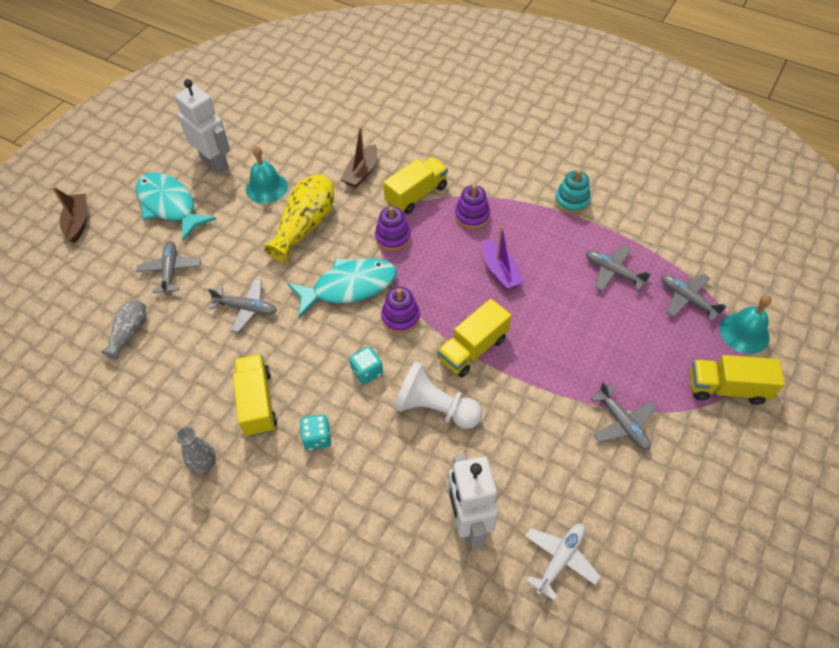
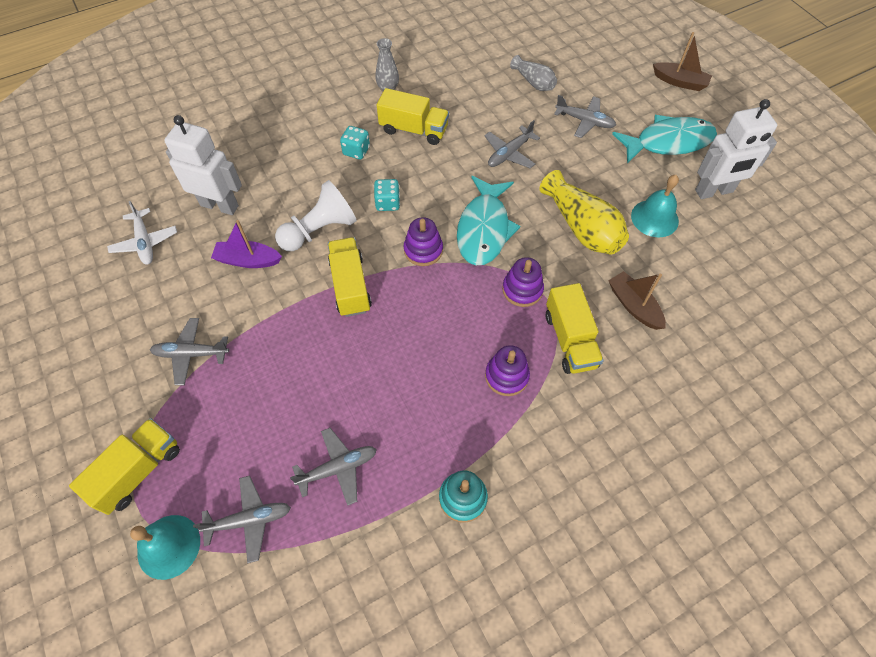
camera: 120 degrees right, 5 degrees up
(500, 271) = (417, 358): purple boat -> purple boat (248, 260)

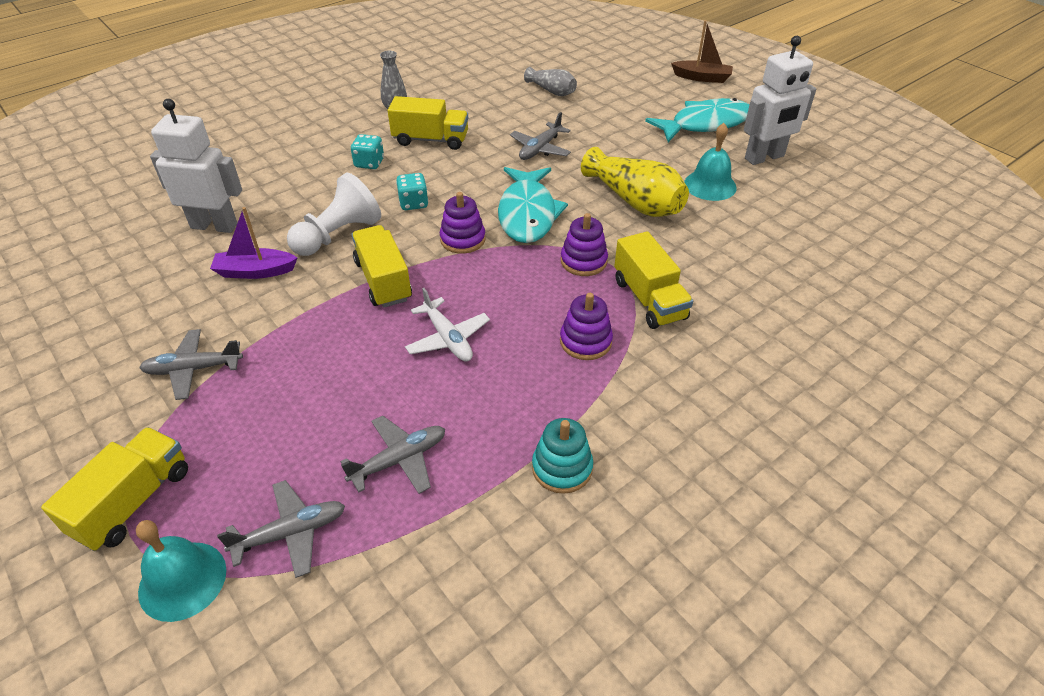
camera: 10 degrees left, 15 degrees down
(145, 242) = (124, 269): white plane -> white plane (448, 338)
(585, 121) = (614, 116): grey plane -> none
(634, 306) = (711, 261): brown boat -> none

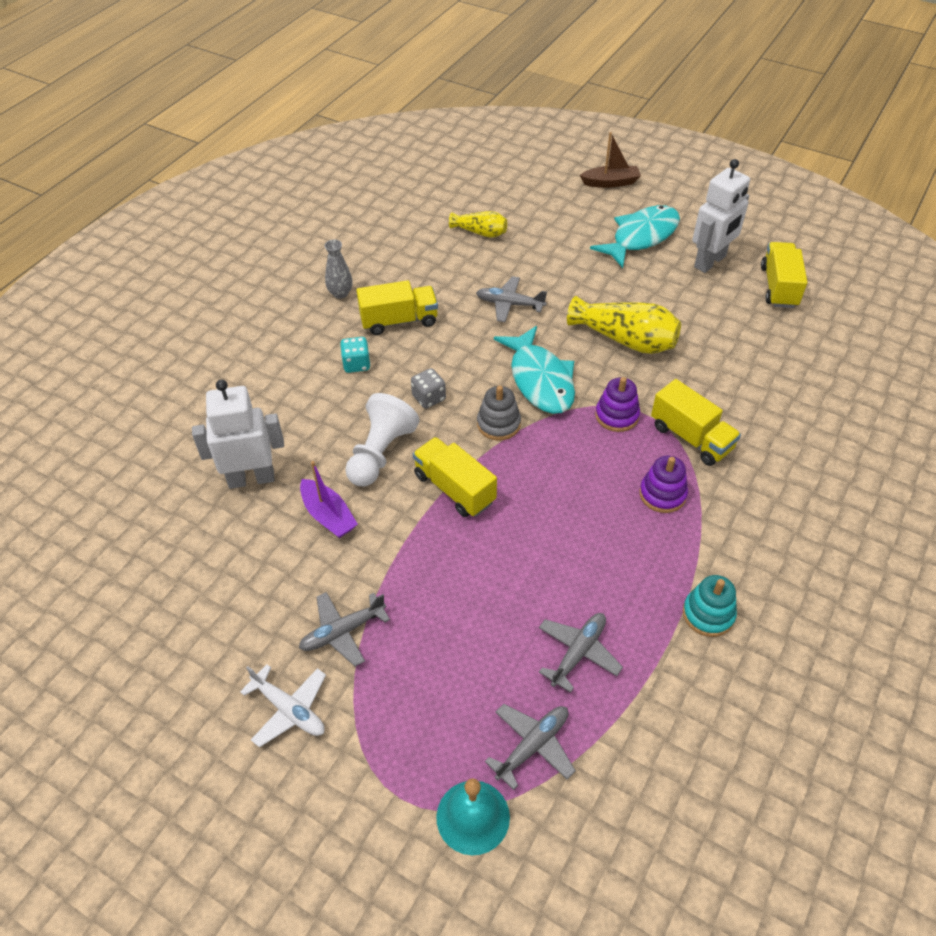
camera: 20 degrees left, 5 degrees up
(133, 502) = (381, 769): yellow truck -> yellow truck (779, 287)
(255, 271) = (328, 515): purple boat -> purple boat turned 105 degrees counterclockwise
(413, 203) = (429, 398): turquoise dice -> grey dice
(448, 338) = (548, 528): white plane -> white plane (289, 710)
(463, 239) = (498, 424): purple stacking toy -> grey stacking toy
(540, 149) = (509, 304): grey plane -> grey plane turned 90 degrees clockwise
(552, 91) = (480, 232): grey vase -> yellow vase
(710, 185) = (680, 305): turquoise bell -> none

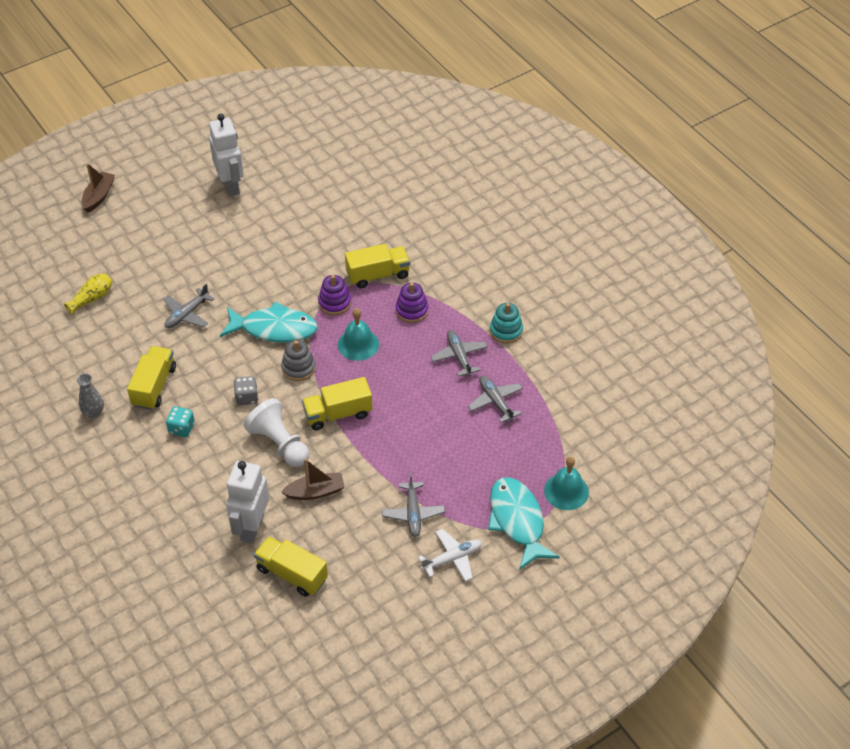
camera: 65 degrees left, 0 degrees up
(328, 515) = (315, 492): purple boat -> brown boat
(533, 745) = (540, 447): grey plane -> grey plane (459, 356)
(571, 463) = (358, 344): none -> turquoise bell
(625, 339) = (270, 266): yellow vase -> none
(641, 237) = (175, 209): turquoise fish -> turquoise fish (517, 521)
(779, 287) = (282, 164): yellow truck -> yellow truck (292, 574)

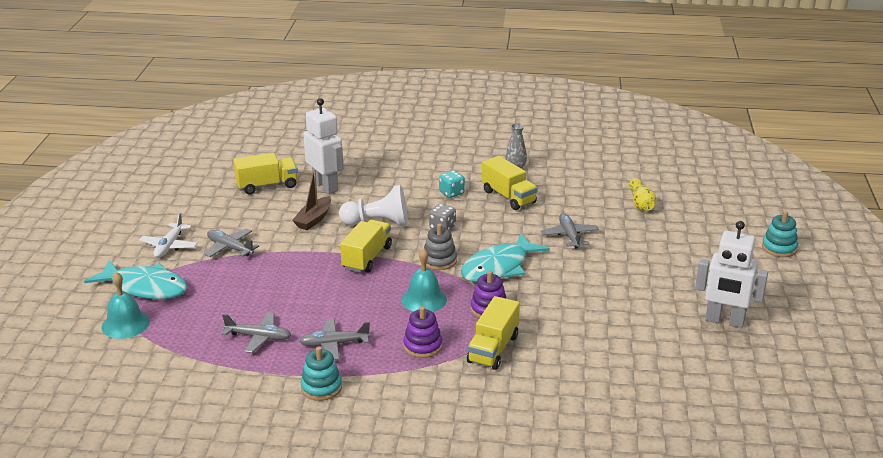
camera: 130 degrees right, 20 degrees down
(98, 196) = (779, 248): brown boat -> turquoise stacking toy
(459, 356) = (334, 344): grey plane -> grey plane turned 150 degrees clockwise

